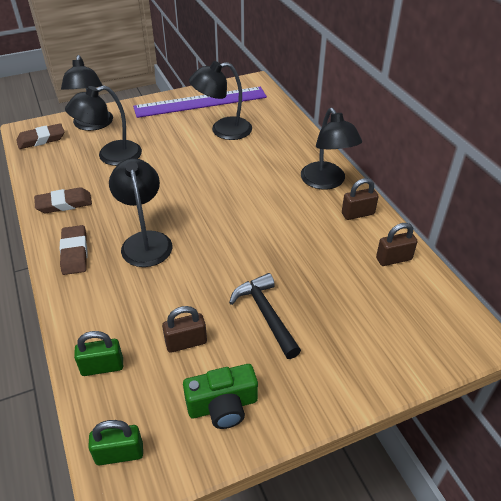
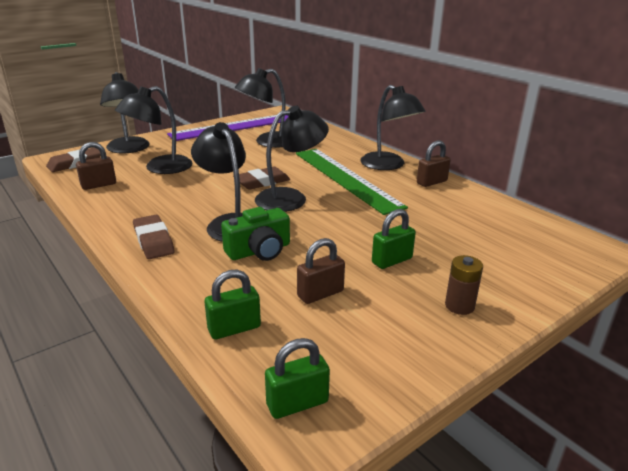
camera: 15 degrees left, 15 degrees down
(64, 204) = (123, 206): brown eraser -> brown eraser (262, 182)
(211, 216) = (290, 198): none -> black lamp
(223, 406) = (393, 339): green camera -> green camera (259, 251)
(266, 314) = (392, 260): black hammer -> green padlock
(274, 195) = (345, 178): none -> green ruler
(298, 381) = (459, 306): none -> brown battery
(393, 259) = (486, 207): brown padlock -> brown padlock (99, 185)

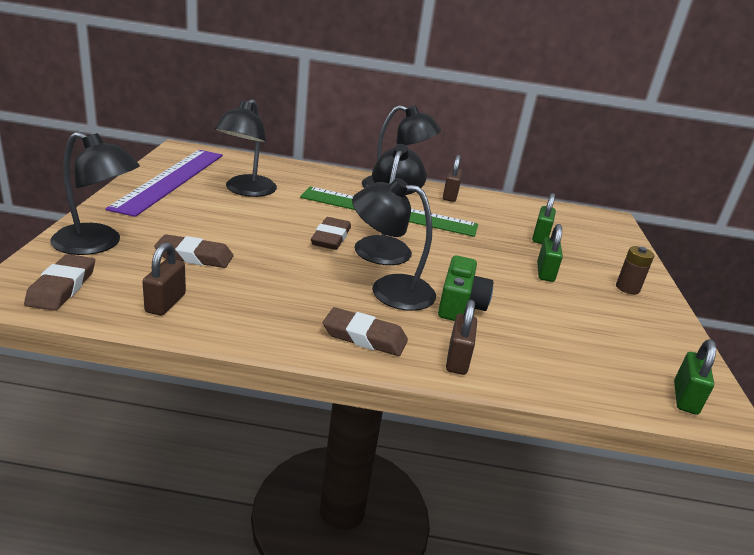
camera: 50 degrees left, 0 degrees up
(160, 168) = (194, 256): black lamp -> brown eraser
(234, 328) = (568, 374): green padlock -> green padlock (540, 237)
(320, 294) = (558, 319): brown padlock -> brown padlock (457, 359)

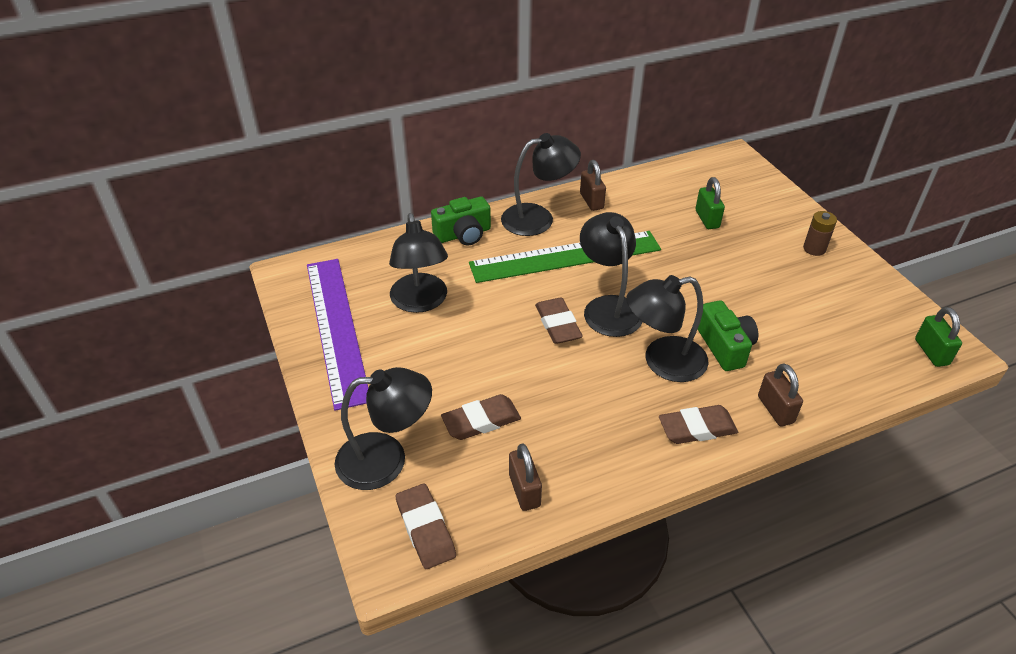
camera: 25 degrees left, 15 degrees up
(326, 176) = (463, 234): none -> green camera
(545, 272) = (747, 266): green padlock -> none

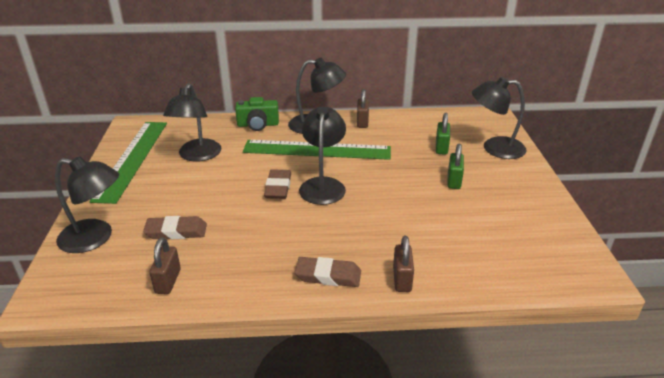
camera: 20 degrees right, 10 degrees down
(337, 328) = (133, 159): purple ruler -> green ruler
(425, 529) = (82, 286): brown eraser -> none
(663, 362) = (336, 227): black lamp -> black lamp (494, 148)
(725, 346) = (393, 228): green camera -> none
(814, 249) = (516, 182): brown battery -> none
(931, 352) = (572, 273): green padlock -> green padlock (454, 181)

